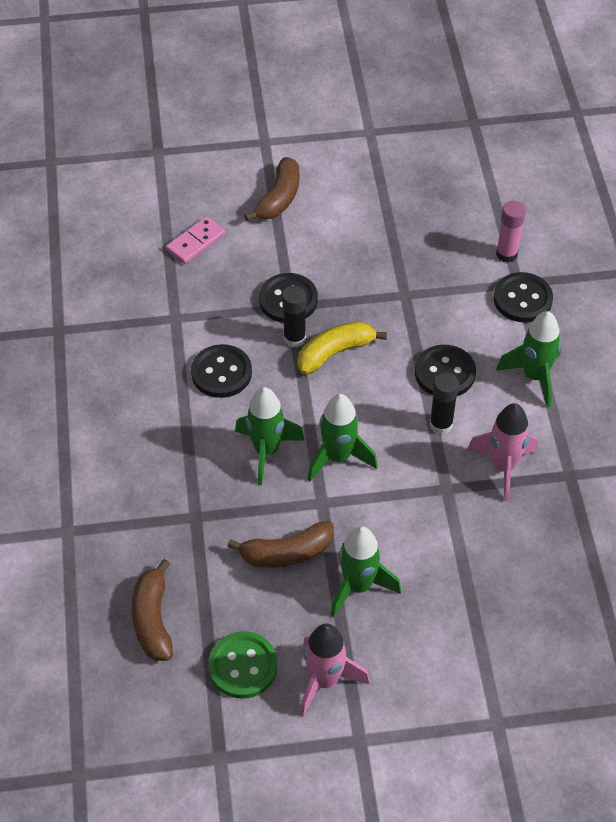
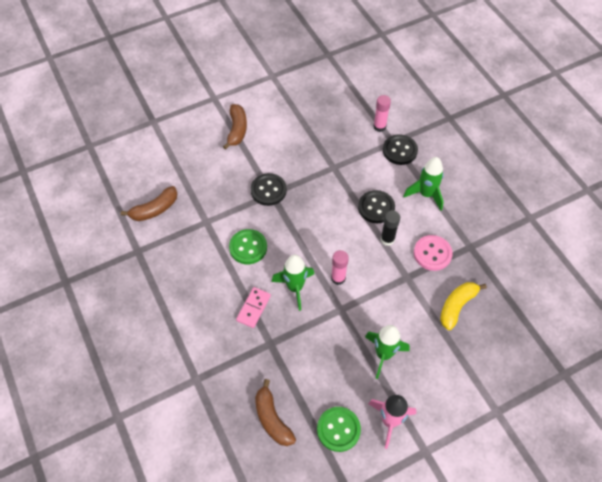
camera: 20 degrees left, 5 degrees up
(196, 242) = (199, 171): pink domino -> pink domino (253, 308)
(221, 373) = (248, 247): black button -> green button
(287, 553) = (333, 348): brown banana -> brown banana (154, 209)
(294, 338) = (282, 213): black glue stick -> none
(335, 352) = (309, 214): yellow banana -> yellow banana (457, 306)
(338, 457) = (338, 278): green rocket -> pink glue stick
(503, 466) = (432, 253): pink rocket -> pink button

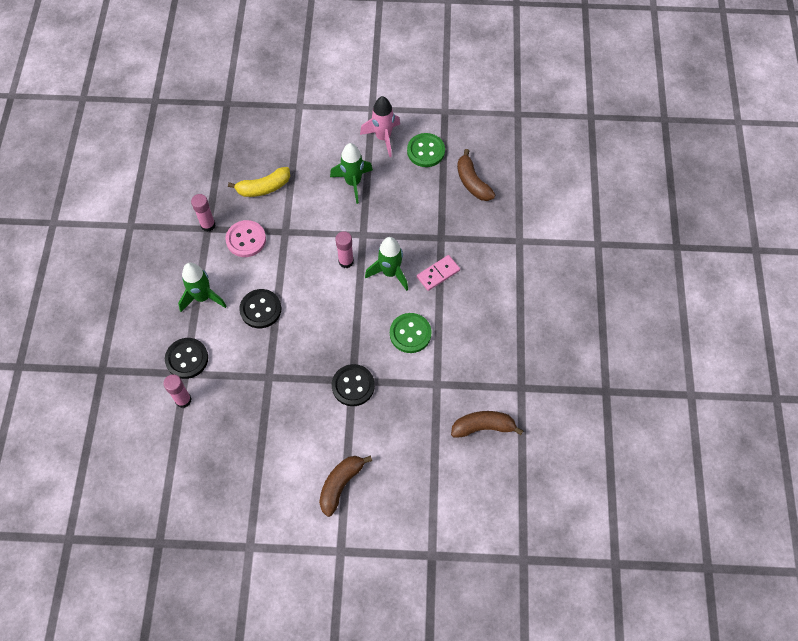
camera: 150 degrees left, 5 degrees up
(272, 419) = (472, 182): brown banana -> brown banana turned 150 degrees clockwise
(387, 239) = (275, 273): black glue stick -> none
(472, 249) = (208, 225): none -> pink glue stick

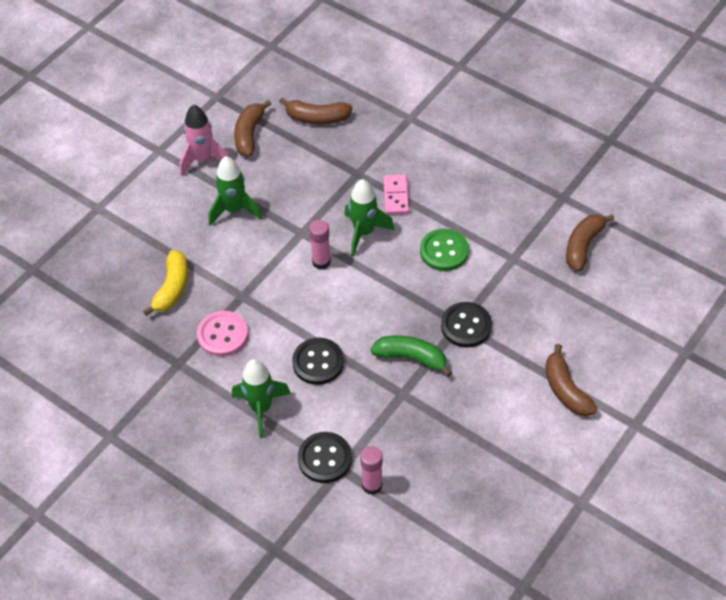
camera: 55 degrees left, 10 degrees down
(208, 225) = (174, 361): pink glue stick -> none
(302, 365) = (411, 358): none -> green banana
(426, 151) = (249, 134): green button -> brown banana

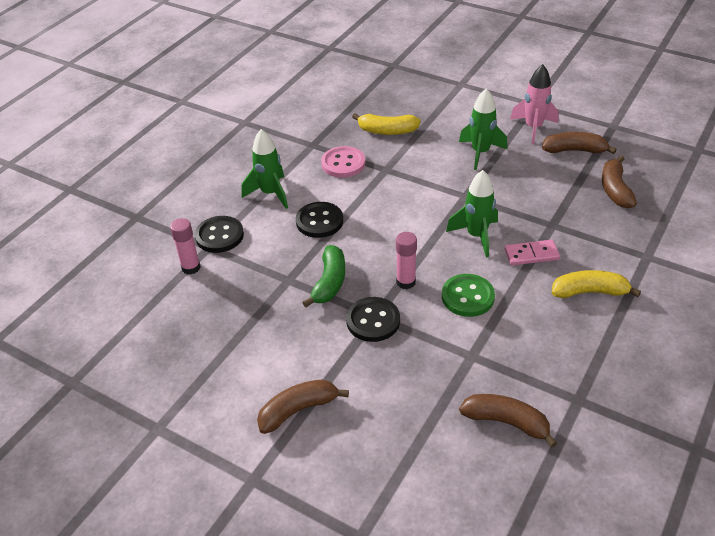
camera: 85 degrees right, 10 degrees down
(321, 262) = (433, 211): pink glue stick -> pink glue stick (406, 282)
(448, 165) = (589, 292): none -> yellow banana

